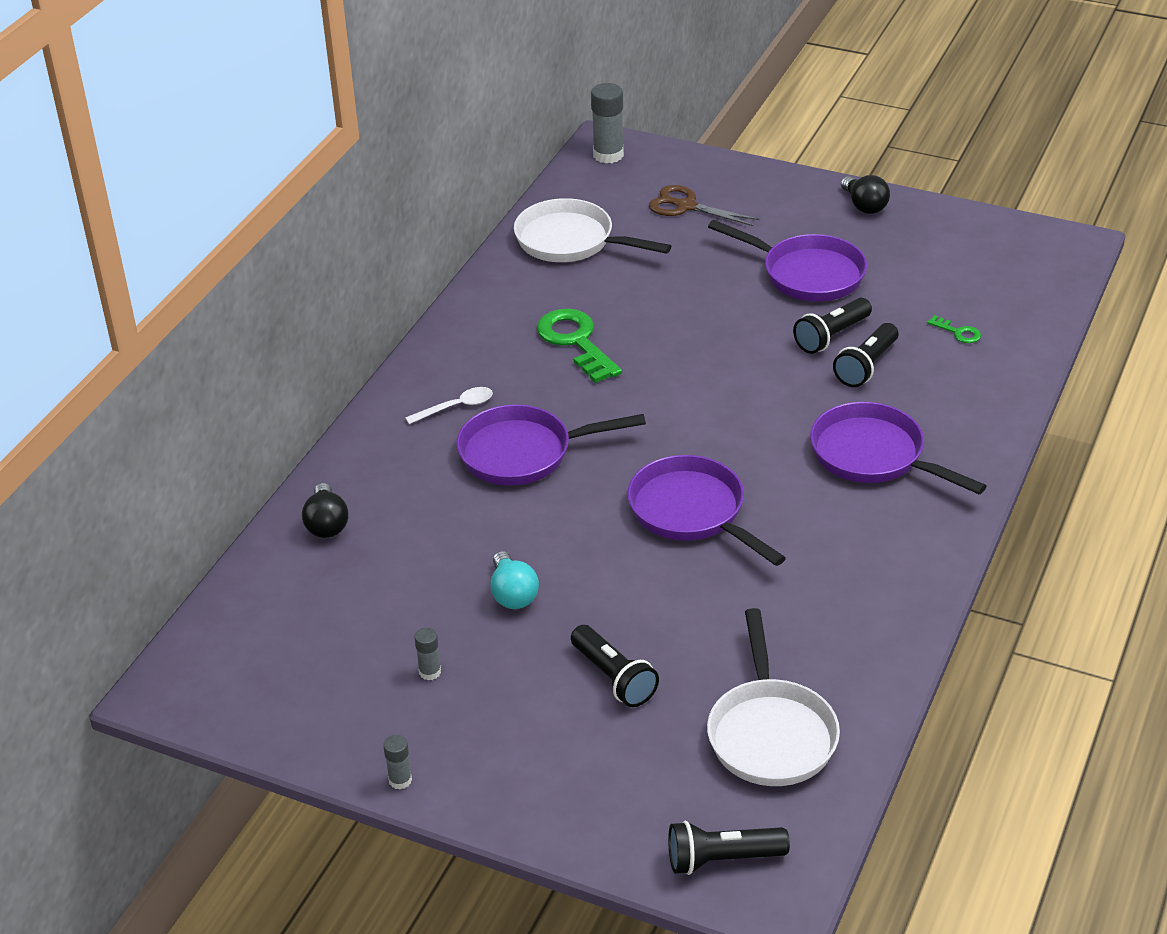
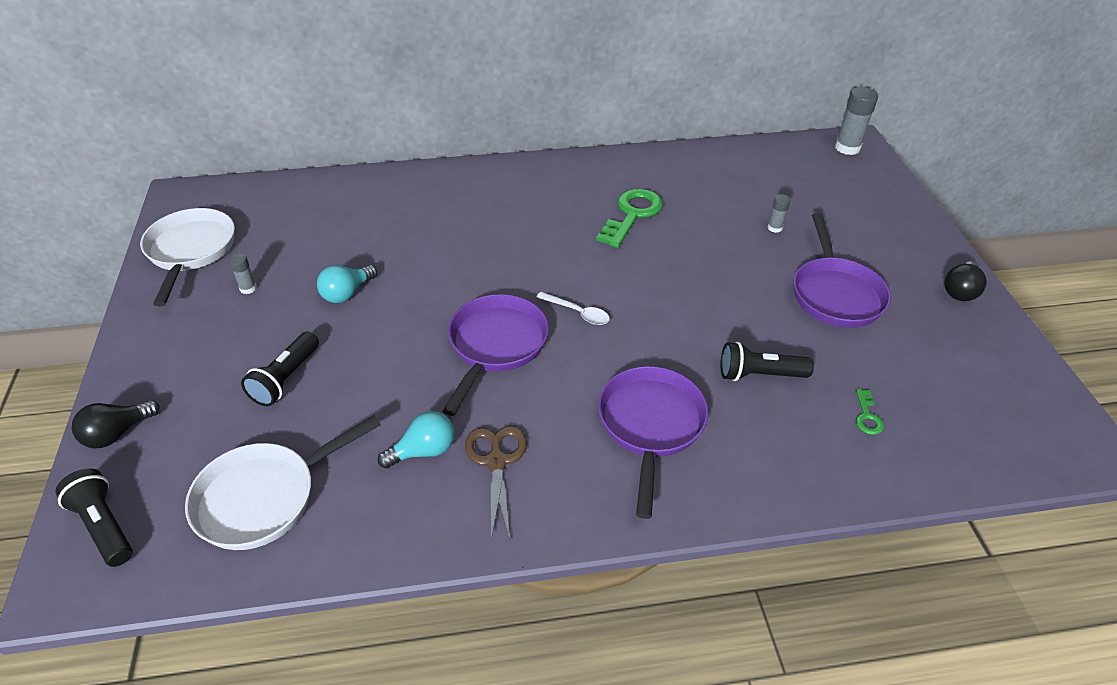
camera: 55 degrees right, 5 degrees up
(326, 524) = (364, 191): black light bulb -> black light bulb (117, 433)
(400, 780) = (137, 318): grey glue stick -> grey glue stick (775, 228)
(456, 407) = (517, 194): white spoon -> white spoon (578, 313)
(523, 453) = (495, 239): purple pan -> none
(570, 241) = (735, 170): white pan -> white pan (191, 251)
(686, 206) = (838, 203): brown scissors -> brown scissors (497, 461)
(794, 608) = (423, 451): none -> turquoise light bulb
(831, 336) = (774, 338): black flashlight -> none

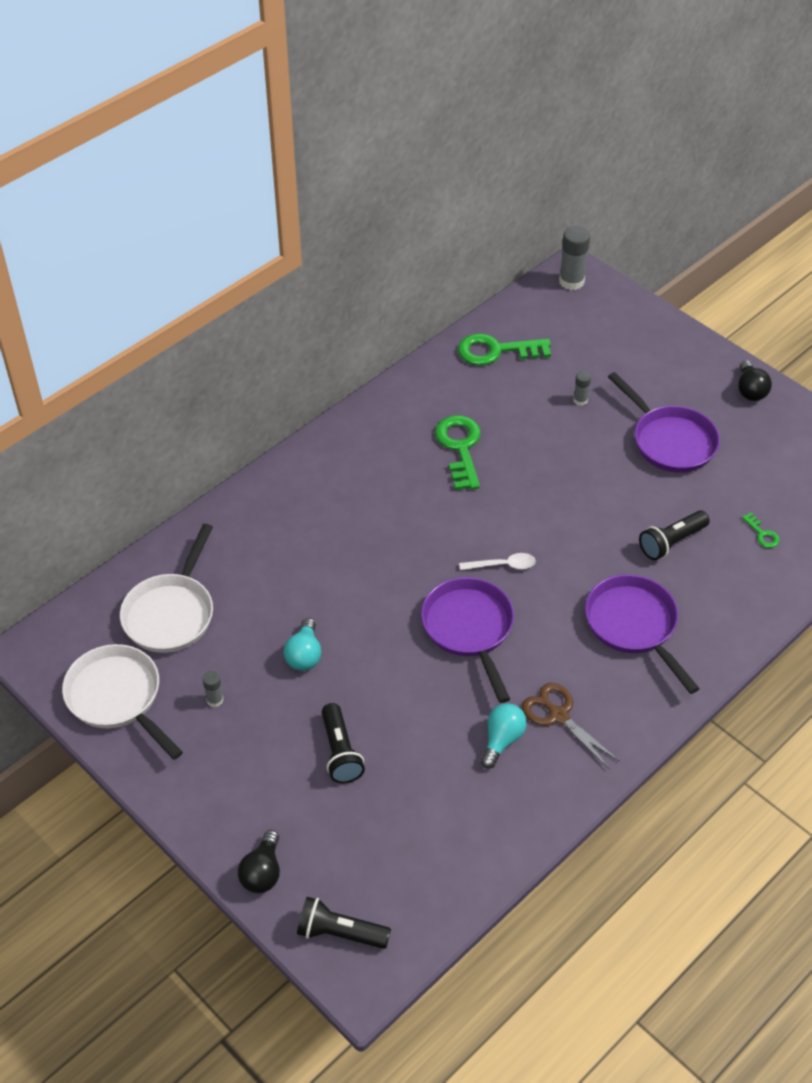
camera: 35 degrees left, 5 degrees up
(264, 497) = (428, 841): white pan -> white pan (171, 613)
(733, 166) = (496, 351): none -> green key

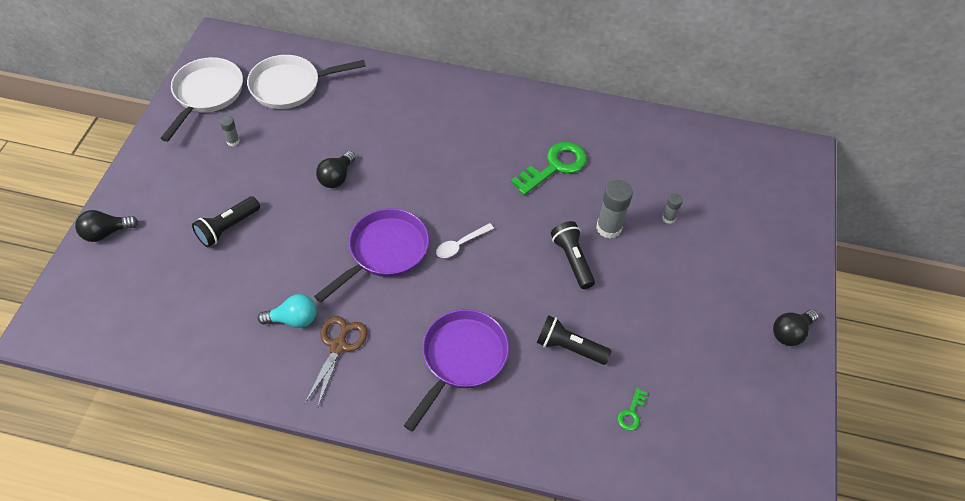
camera: 55 degrees right, 5 degrees up
(304, 655) = (299, 169): turquoise light bulb -> none
(340, 932) = (76, 299): black flashlight -> black flashlight (572, 260)
(341, 627) = (337, 177): none -> black light bulb
(496, 351) = (671, 144): green key -> none
(503, 565) = (460, 244): white spoon -> white spoon turned 90 degrees clockwise
(571, 281) = (790, 156): grey glue stick -> grey glue stick (608, 228)
(670, 441) = (678, 298): purple pan -> none

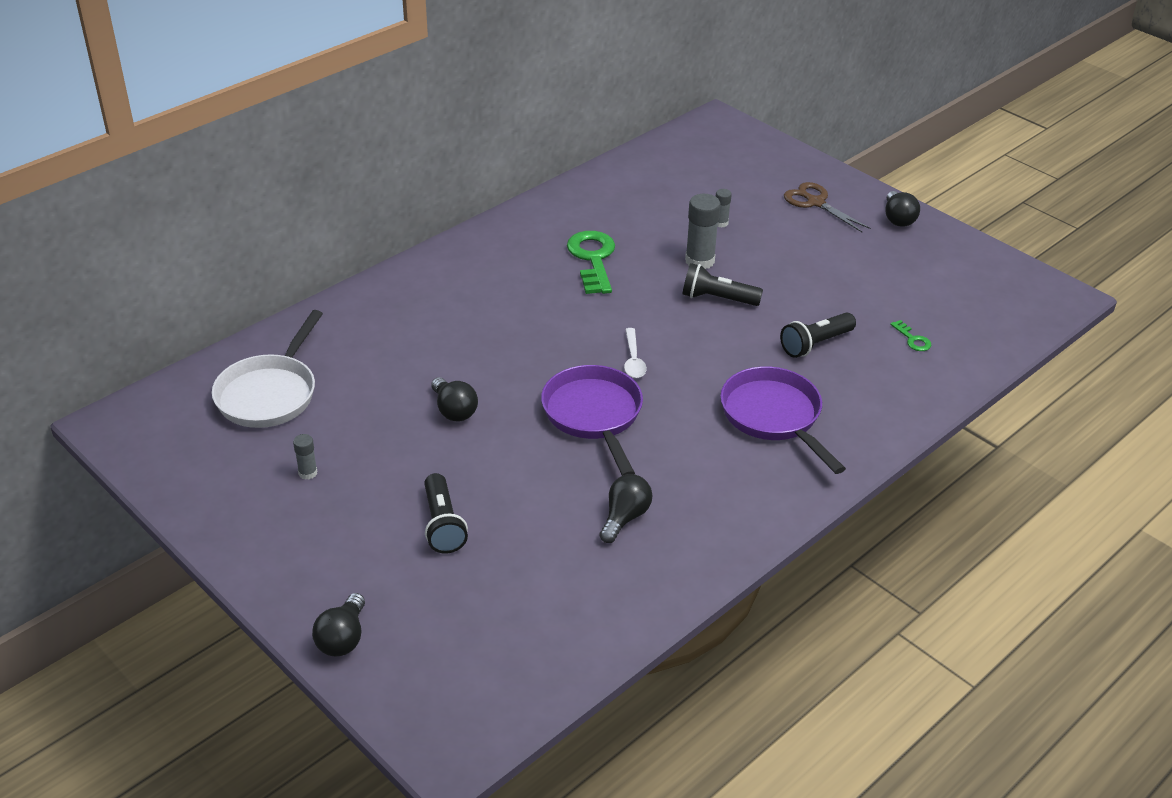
camera: 55 degrees left, 15 degrees down
(207, 94) = (200, 468): white pan -> none
(293, 319) = (625, 517): turquoise light bulb -> black light bulb
(338, 346) = (689, 496): brown scissors -> brown scissors (815, 202)

